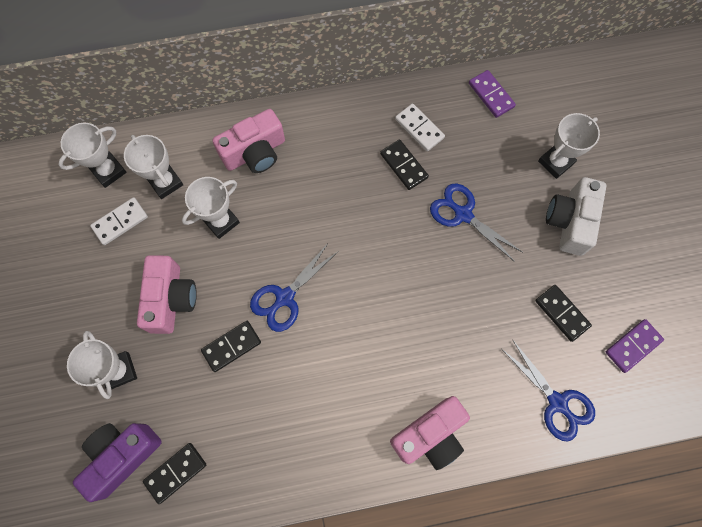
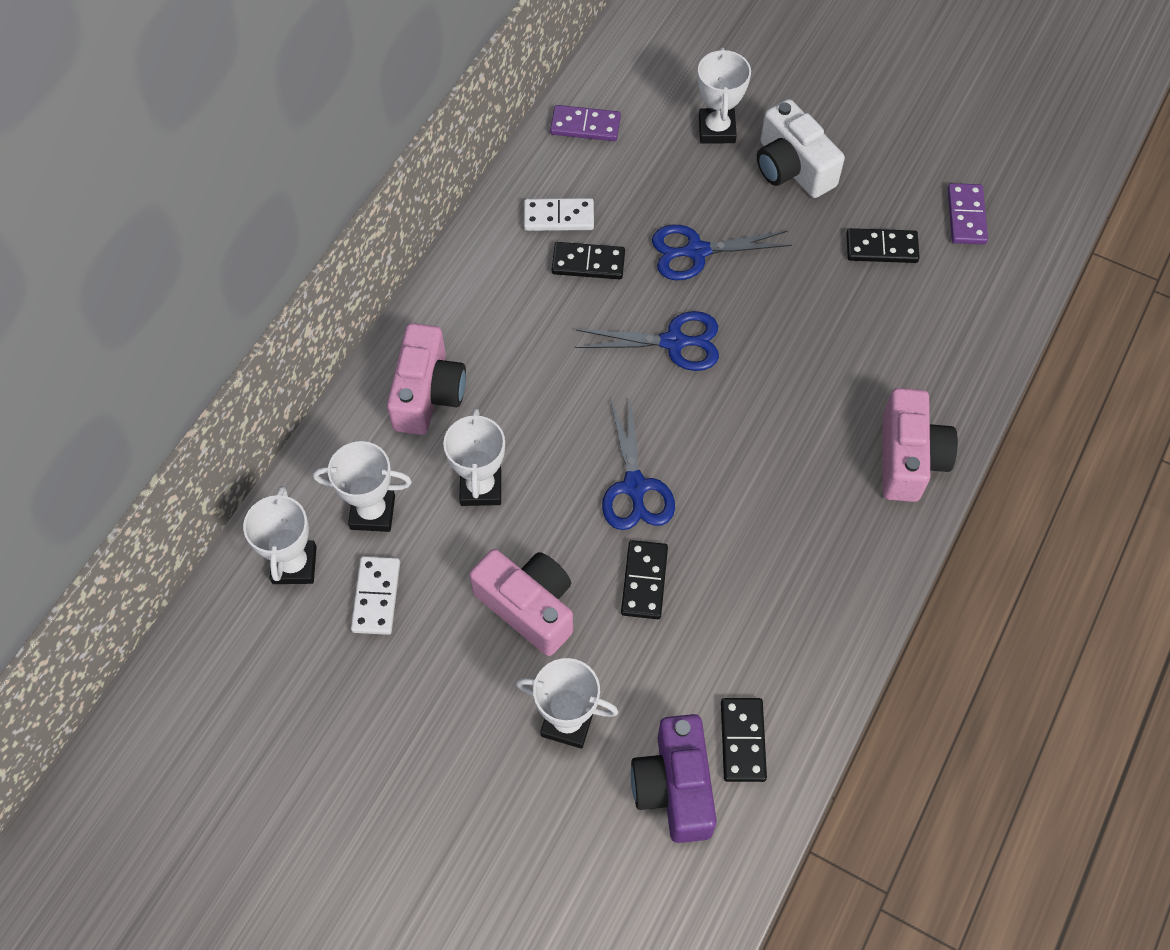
camera: 50 degrees left, 10 degrees down
(557, 402) = (968, 321): blue scissors -> blue scissors (673, 342)

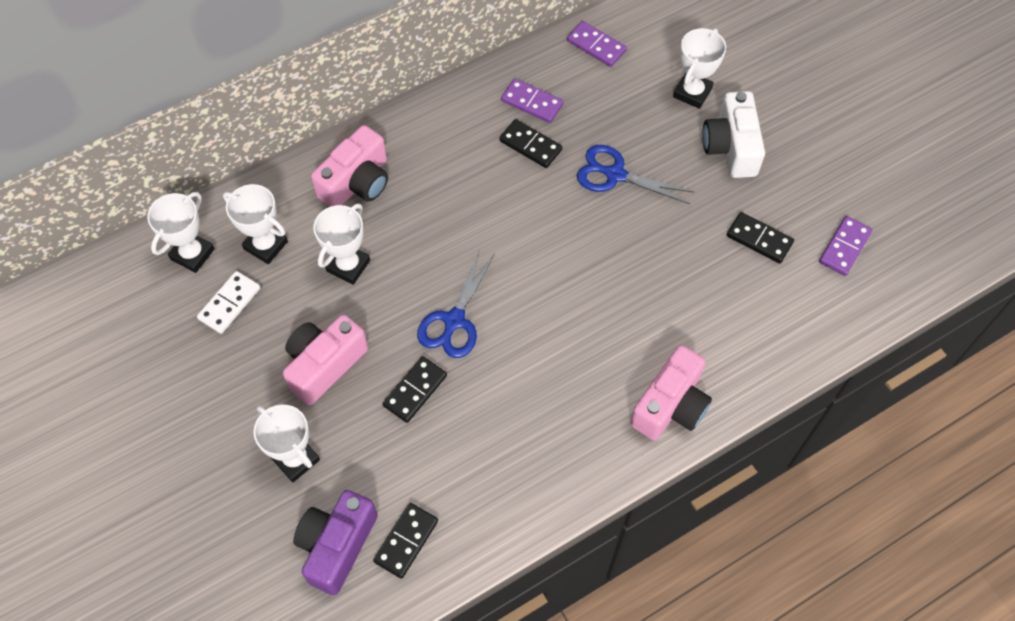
camera: 30 degrees right, 0 degrees up
(528, 606) = (324, 365): pink camera -> pink camera turned 120 degrees counterclockwise
(558, 217) = (532, 103): white domino -> purple domino
(673, 342) = (553, 232): blue scissors -> none

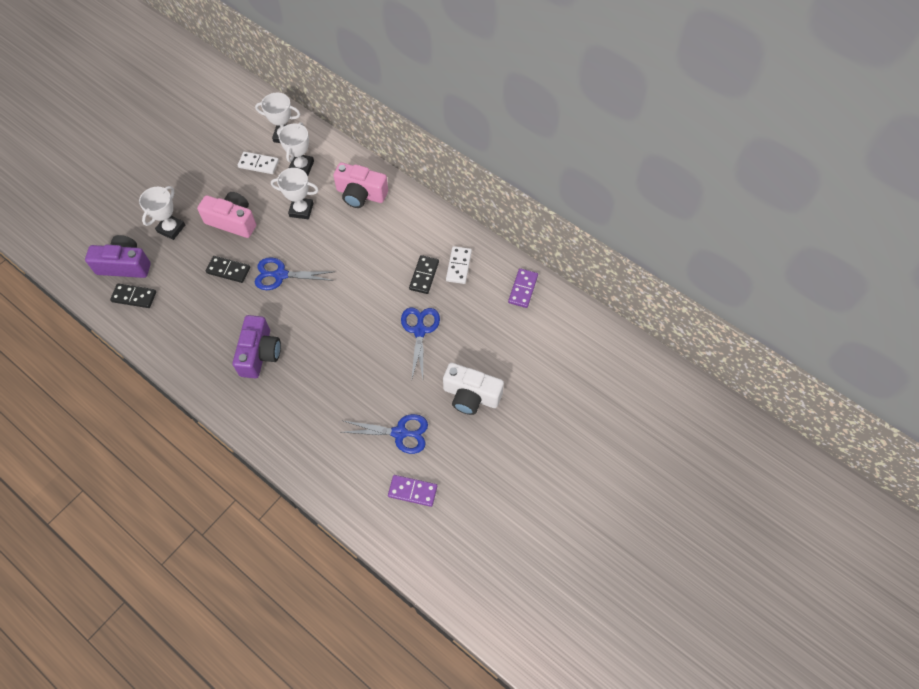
camera: 70 degrees right, 0 degrees up
(532, 103) = (458, 266): purple domino -> white domino
(579, 379) = (260, 353): none -> purple camera
(671, 405) = (255, 410): pink camera -> none
(692, 92) = (508, 359): white trophy -> none
(731, 147) = (471, 395): white camera -> white camera turned 135 degrees counterclockwise
(759, 239) = (399, 433): black domino -> blue scissors

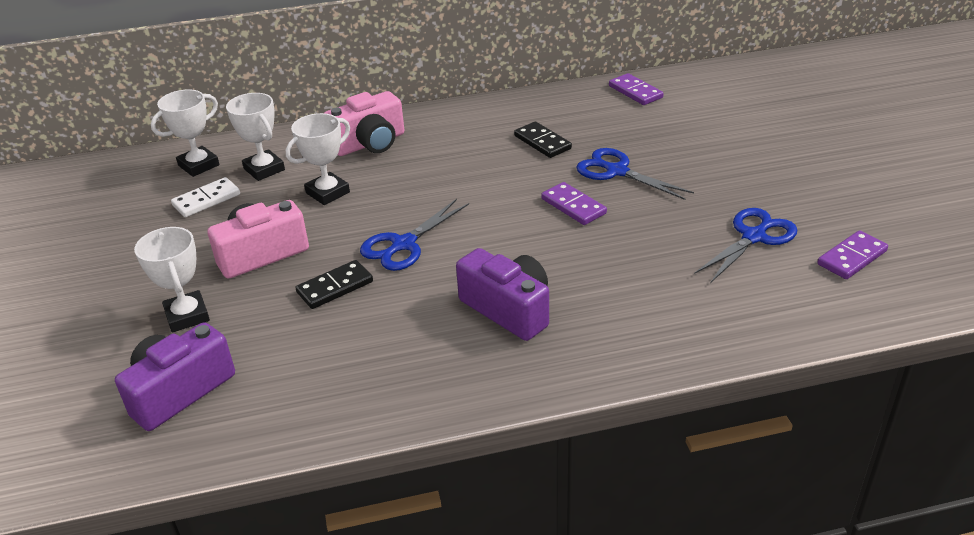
camera: 50 degrees left, 25 degrees down
(134, 297) = (251, 403): black domino -> none
(368, 329) = (573, 206): none -> purple domino
(458, 266) = (557, 117): white domino -> none
(471, 395) = (745, 169): white camera -> none

